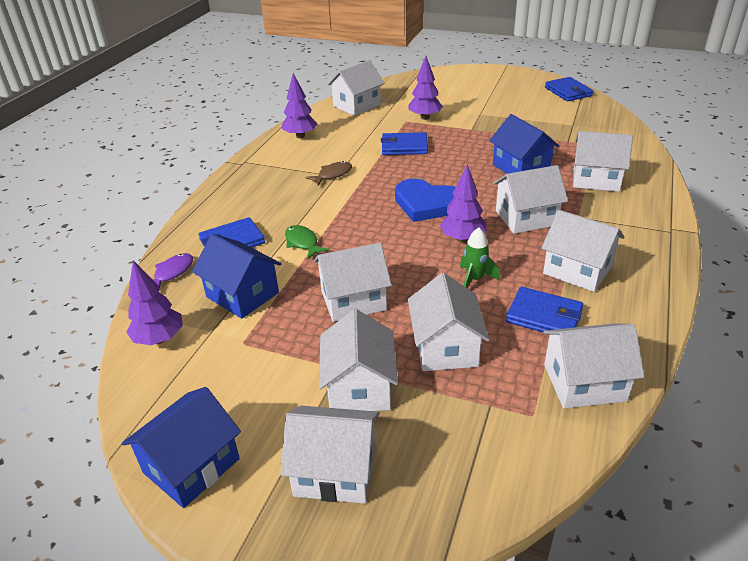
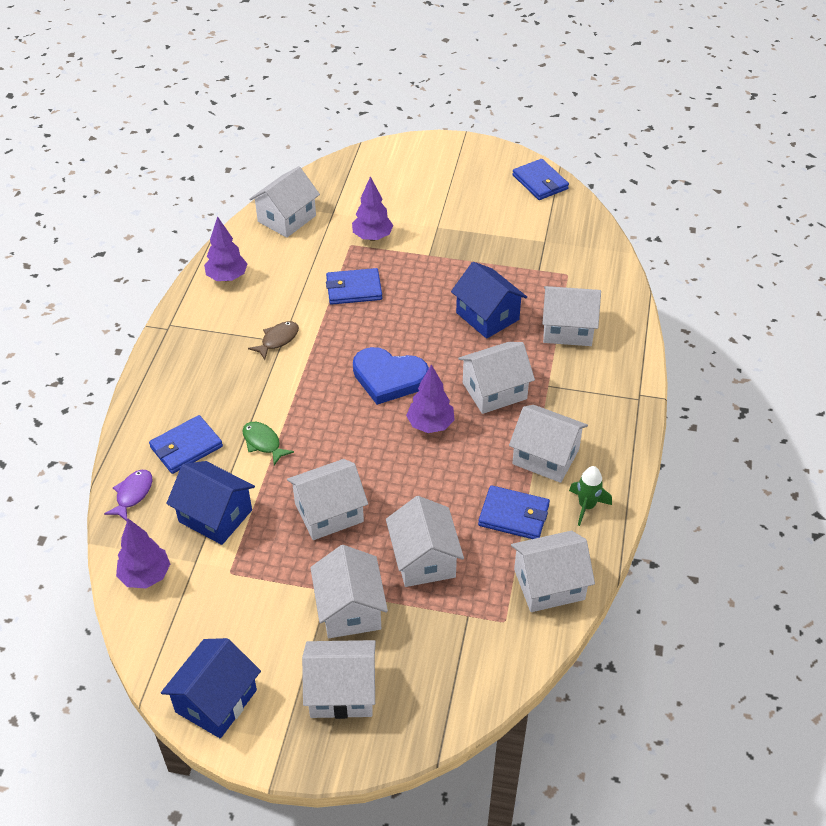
camera: 10 degrees left, 10 degrees up
(474, 279) = (446, 477): green rocket -> green rocket (586, 506)

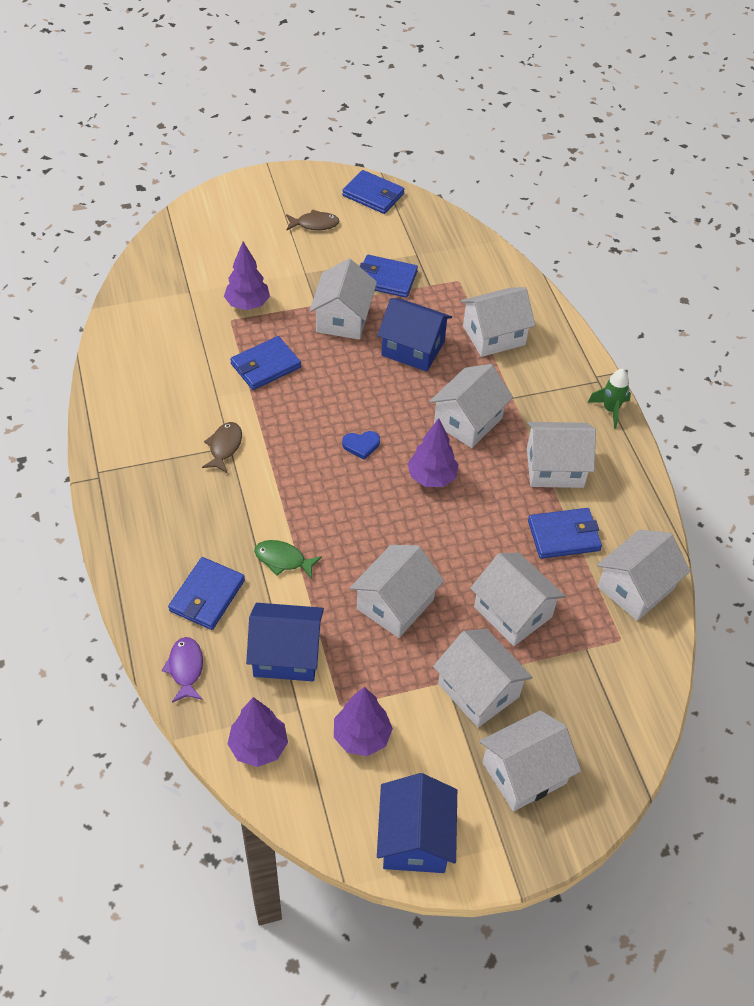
camera: 30 degrees left, 5 degrees up
(227, 277) = (125, 399): purple tree -> purple tree (361, 736)
(286, 219) = (145, 313): white house -> white house (343, 319)
(389, 378) = (361, 445): blue heart -> blue heart, size x0.46
(472, 191) = (314, 224): none -> brown fish
(503, 253) = (386, 279): none -> blue wallet
(586, 506) = (619, 501): green rocket -> green rocket (610, 410)

